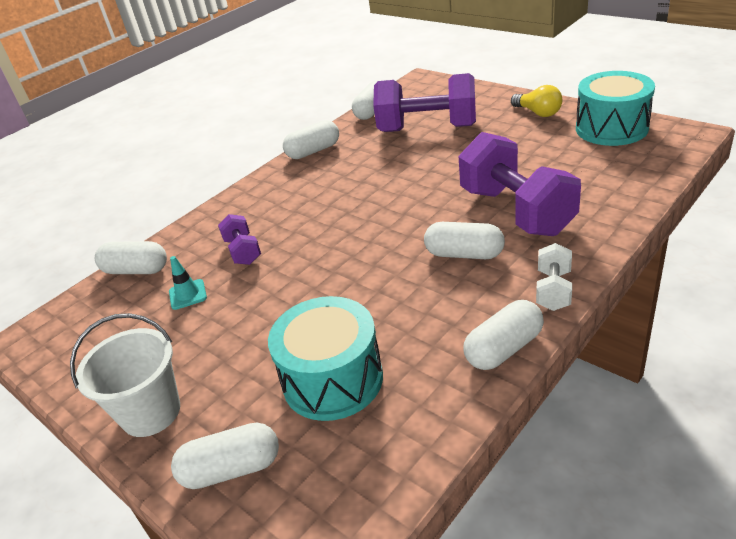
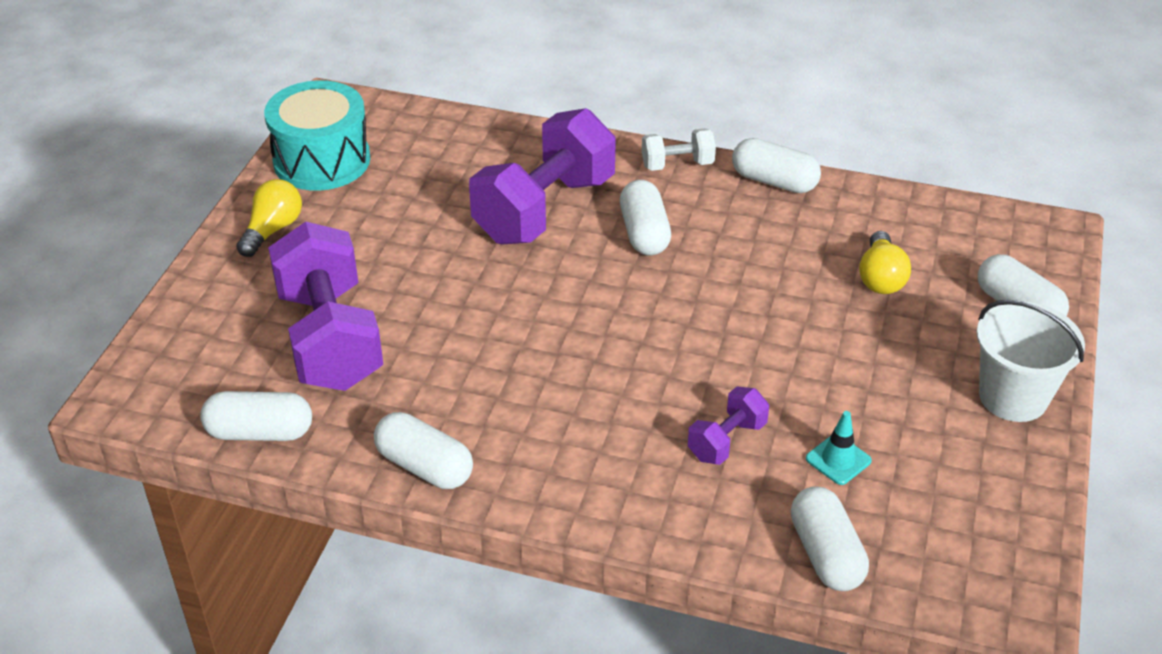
camera: 120 degrees left, 5 degrees up
(332, 379) = (880, 277): turquoise drum -> yellow light bulb

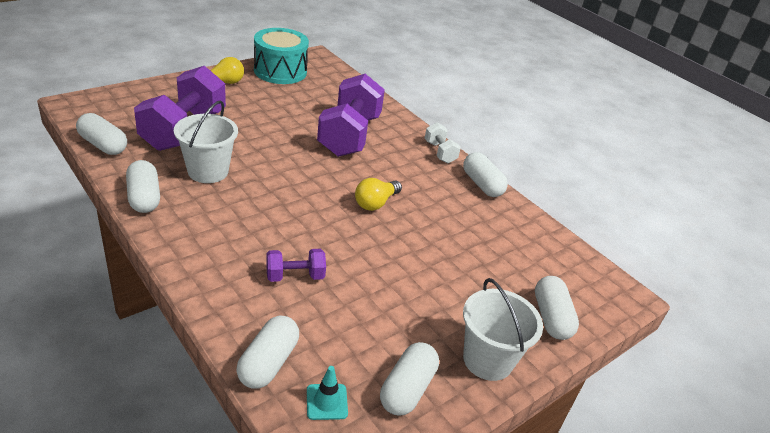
camera: 30 degrees right, 5 degrees down
(447, 377) = (208, 171): none -> white bucket
(544, 209) = (349, 135): purple dumbbell -> purple dumbbell turned 60 degrees counterclockwise
(644, 233) = (383, 169): white capsule -> white capsule (407, 389)
(677, 164) = (440, 152): white dumbbell -> white dumbbell turned 45 degrees clockwise
(838, 460) = (340, 323): turquoise traffic cone -> turquoise traffic cone (327, 402)
(880, 277) = (484, 256): yellow light bulb -> yellow light bulb (375, 203)

